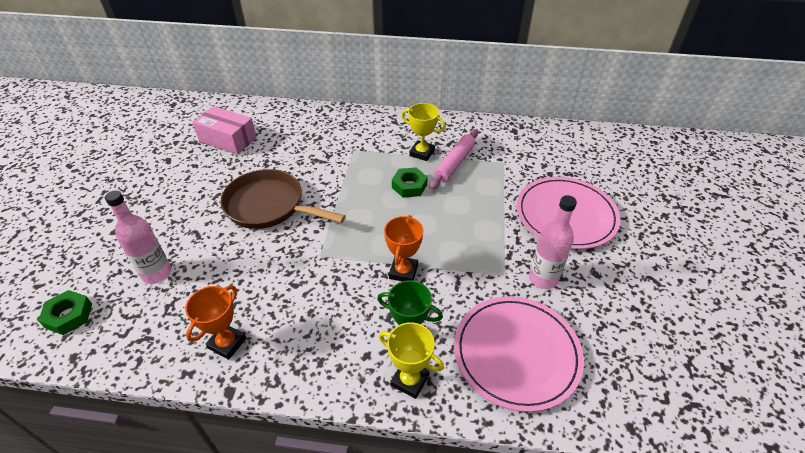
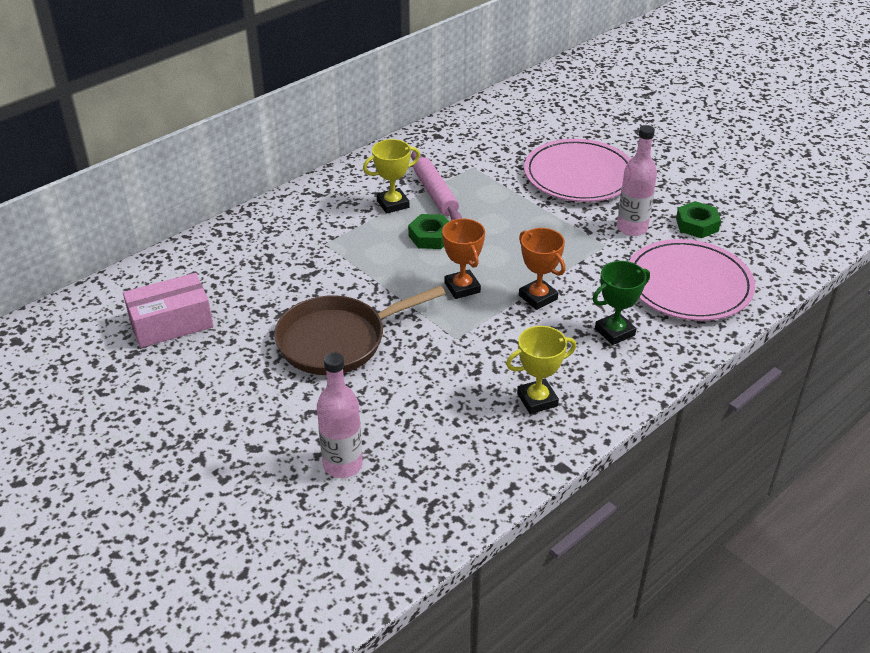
camera: 50 degrees left, 5 degrees down
(69, 316) = (329, 557): green nut -> green nut (697, 225)
(227, 343) = (502, 447): orange trophy -> orange trophy (462, 288)
(410, 380) = (657, 353): yellow trophy -> yellow trophy (537, 400)

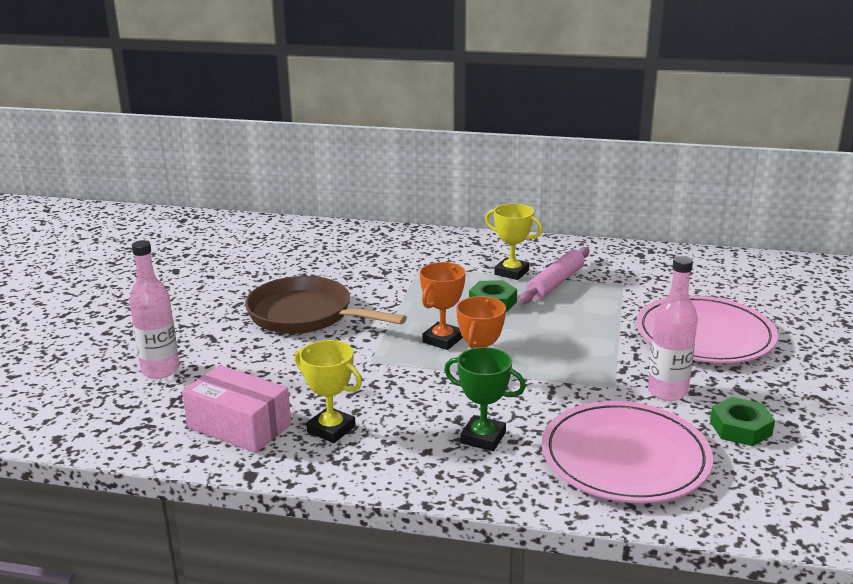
camera: 55 degrees right, 15 degrees down
(171, 323) = (254, 254): pink box -> pink box (239, 426)

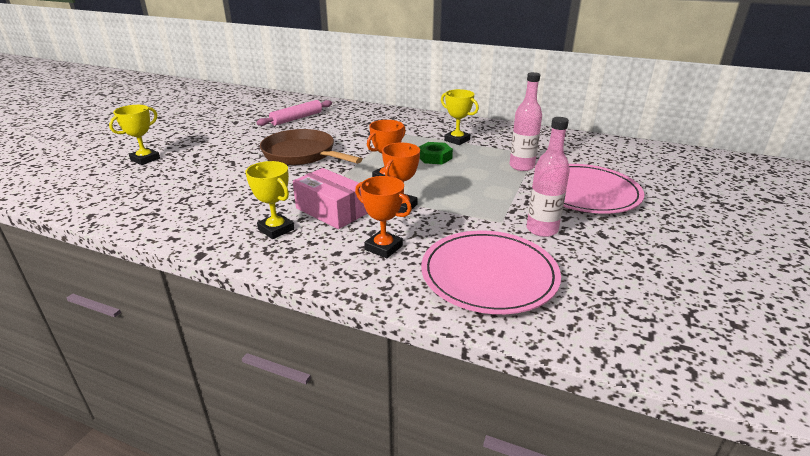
camera: 10 degrees right, 5 degrees up
(77, 345) = (145, 159): none -> yellow trophy
(160, 370) = (186, 179): pink bottle -> pink bottle (521, 166)
(239, 426) = (214, 220): pink box -> pink box (331, 211)
(483, 438) = (383, 248): green trophy -> orange trophy
(555, 283) = (485, 149): pink rolling pin -> pink rolling pin (297, 118)
(740, 428) = (593, 263): green nut -> none

